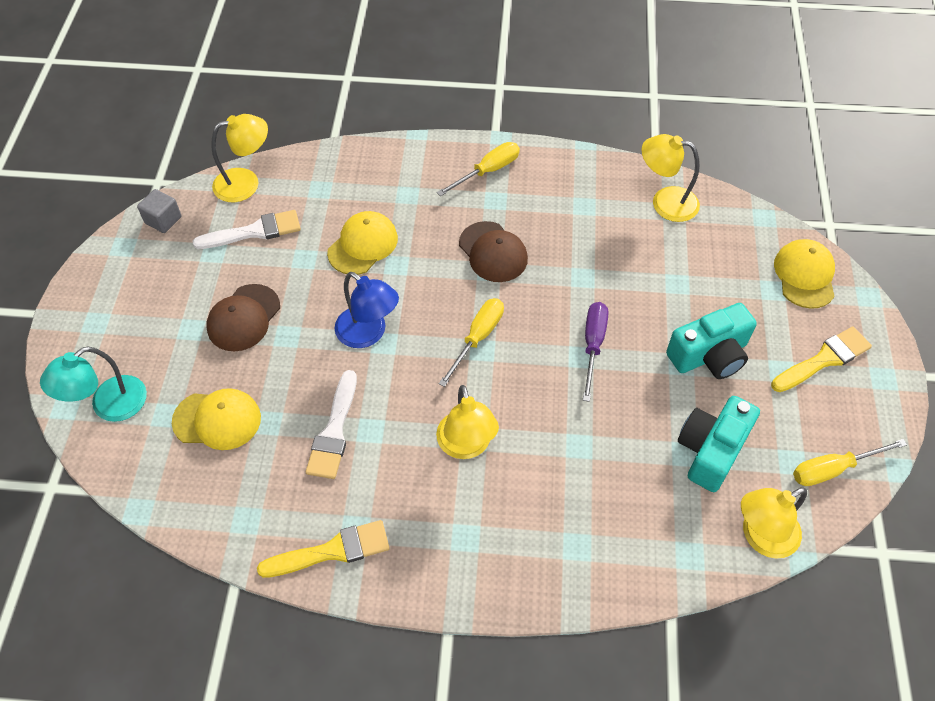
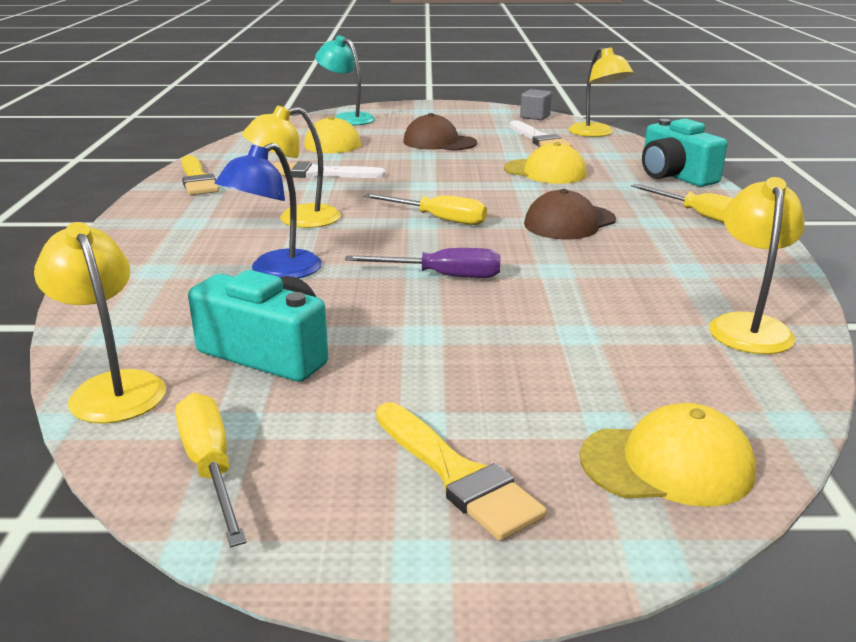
camera: 85 degrees right, 30 degrees down
(368, 334) = (432, 179): blue lamp -> blue lamp (275, 271)
(709, 355) = (443, 356): turquoise camera -> turquoise camera (674, 176)

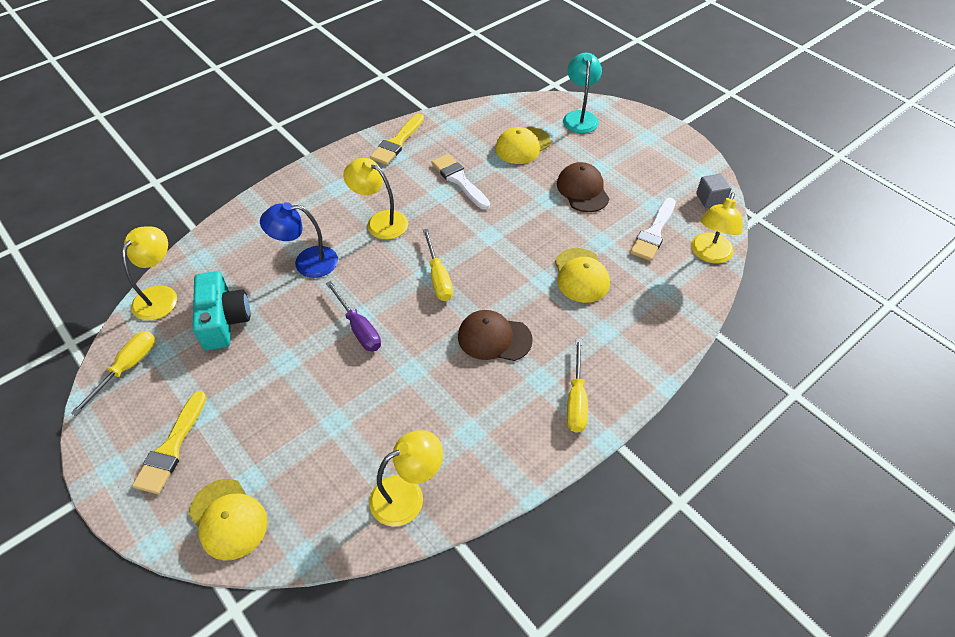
camera: 50 degrees right, 25 degrees up
(674, 176) = (652, 347): turquoise camera -> none

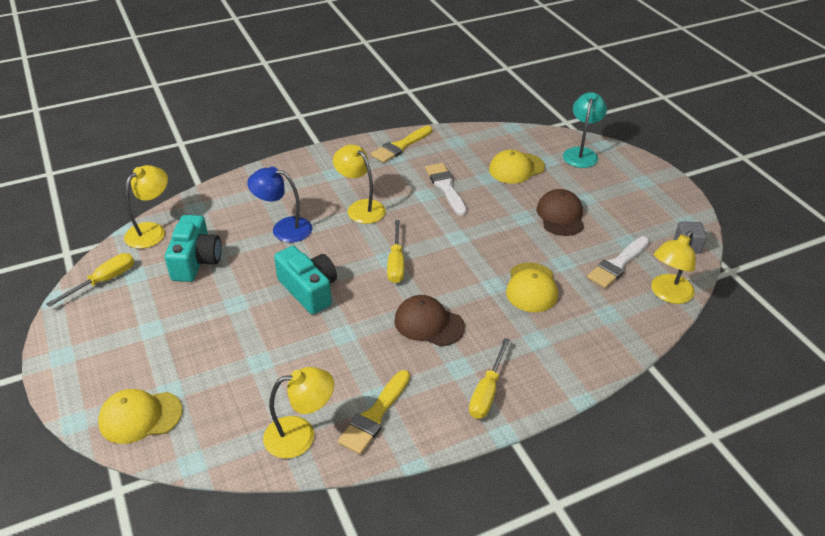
camera: 15 degrees right, 10 degrees down
(171, 447) = (115, 350): yellow brush -> yellow brush (374, 415)
(228, 519) = (140, 417): yellow cap -> yellow cap turned 105 degrees clockwise
(358, 328) = (309, 290): purple screwdriver -> turquoise camera

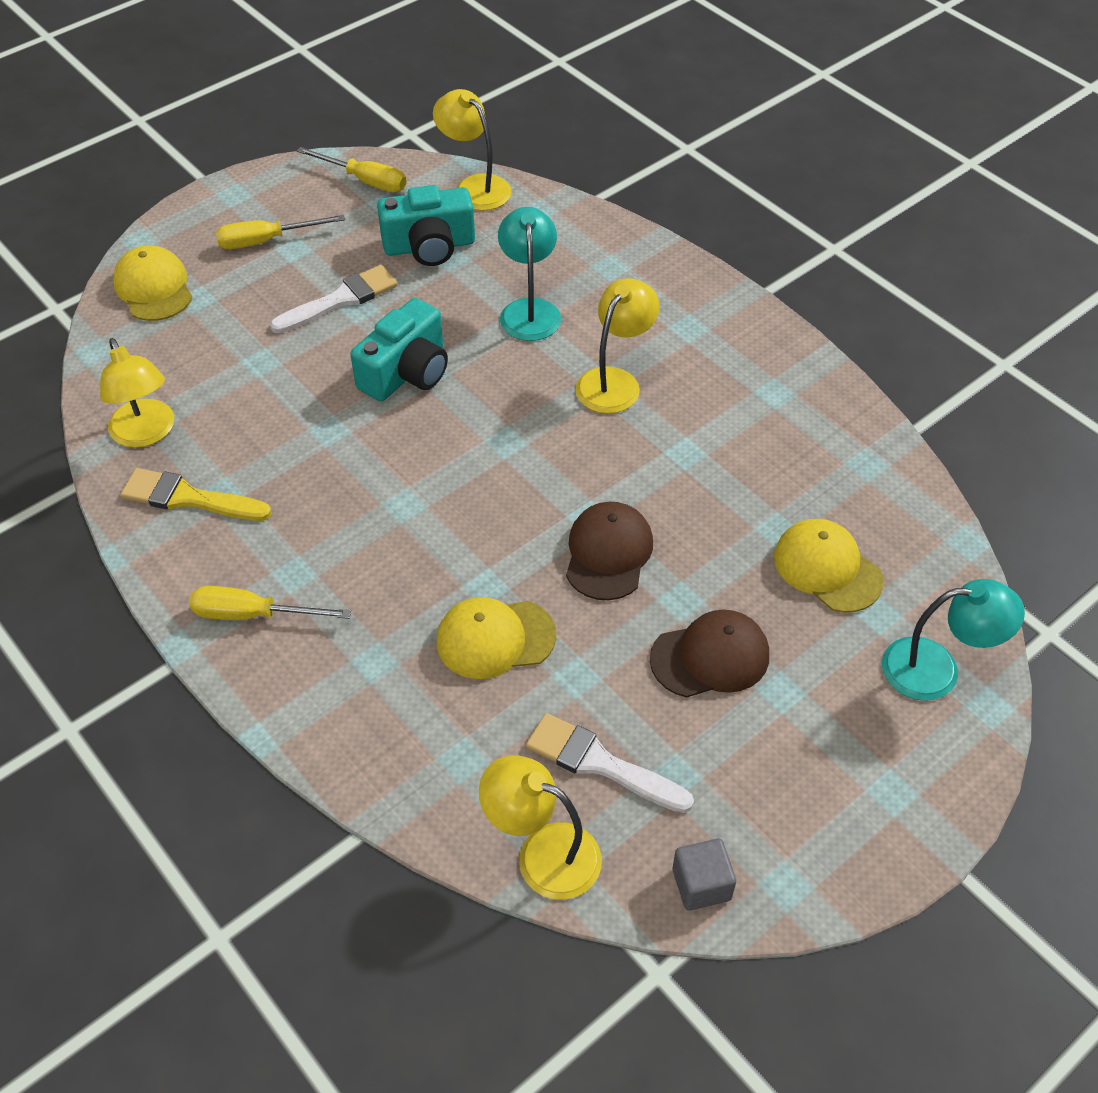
camera: 75 degrees right, 10 degrees up
(151, 231) = (475, 187): yellow lamp -> yellow lamp turned 150 degrees counterclockwise
(284, 228) = (529, 310): blue lamp -> turquoise lamp
(396, 263) = (497, 453): yellow screwdriver -> yellow screwdriver (266, 241)
(400, 146) = (809, 391): yellow brush -> none
(428, 323) = (375, 520): brown cap -> brown cap (608, 553)
(445, 187) = (720, 475): white brush -> white brush (340, 300)

